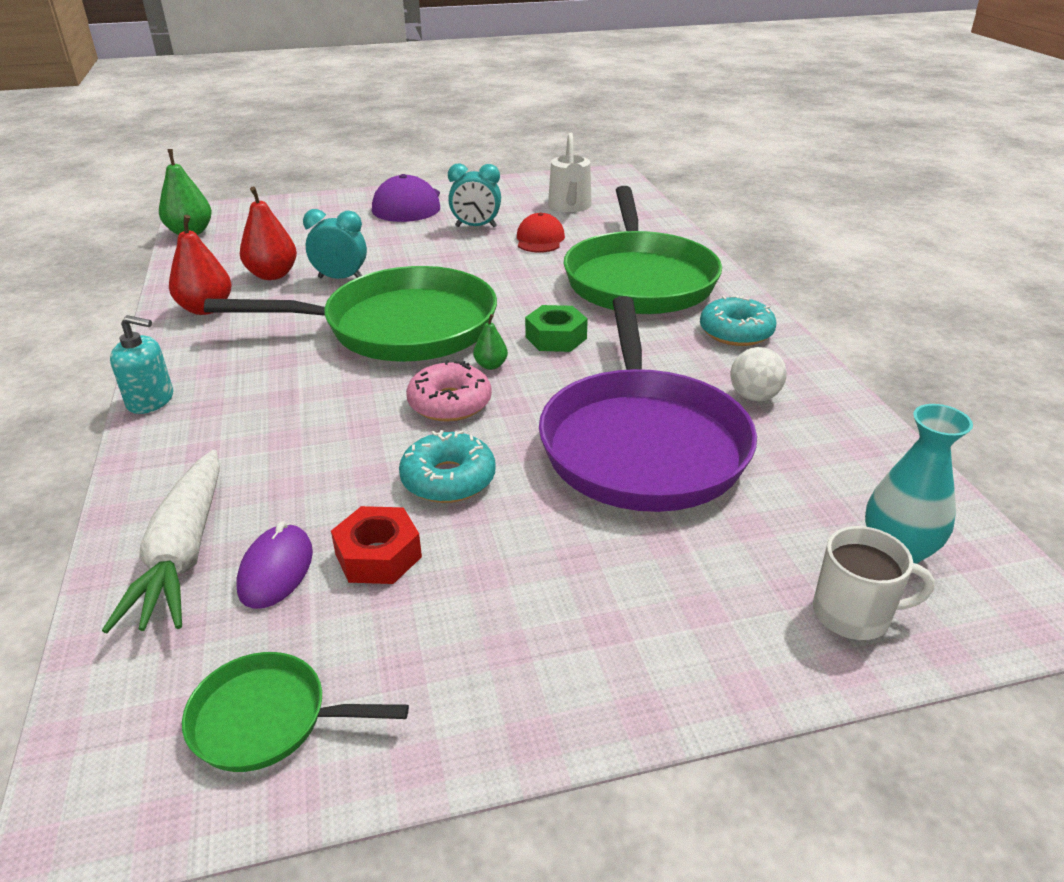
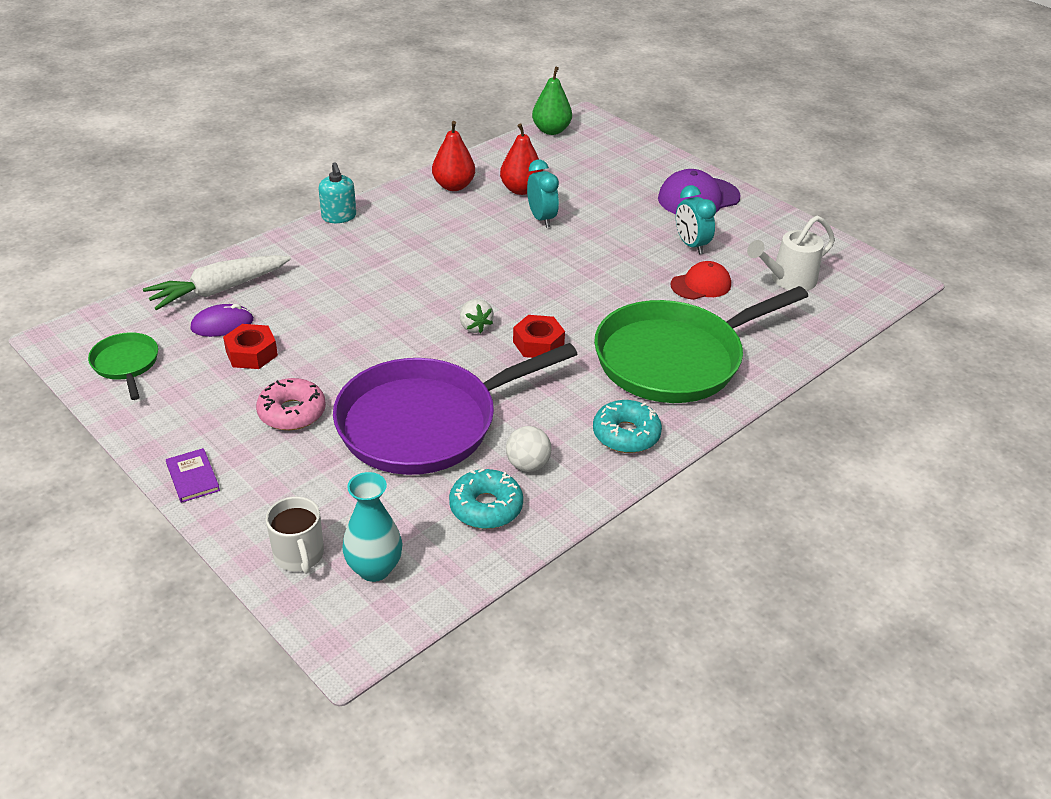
camera: 60 degrees right, 5 degrees up
(400, 327) = (494, 270): green pan -> none
(448, 479) = (333, 354): turquoise donut -> turquoise donut (486, 507)
(450, 403) = (415, 325): pink donut -> pink donut (292, 412)
(491, 365) = (475, 327): green pear -> white strawberry
(556, 337) = (538, 344): green nut -> red nut
(633, 693) = (193, 477): none -> purple book

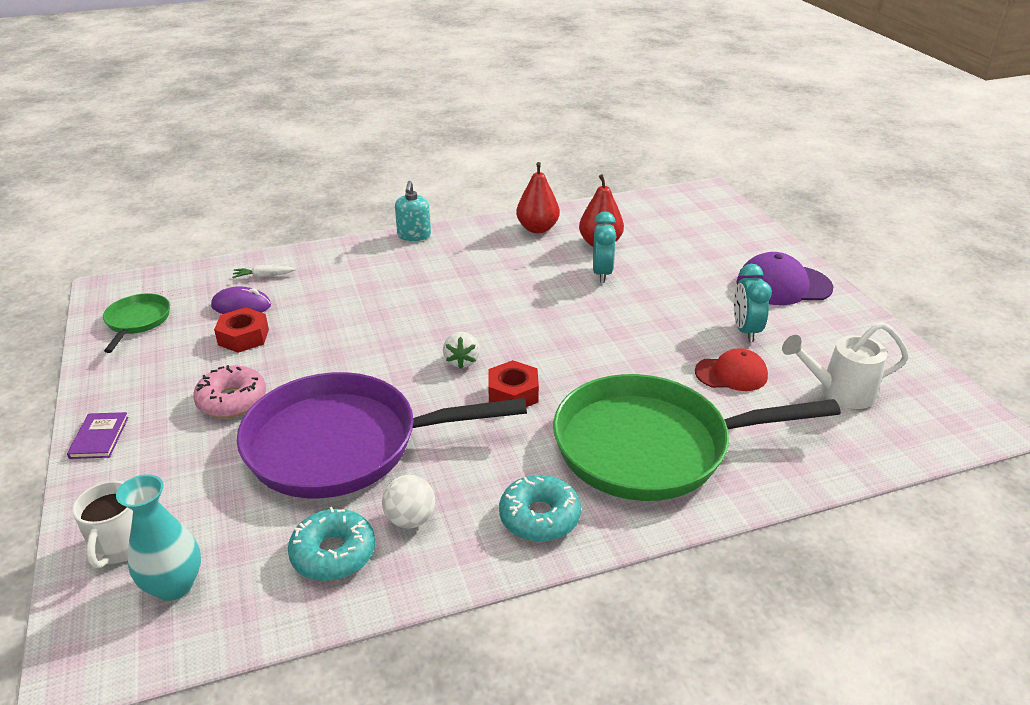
camera: 25 degrees right, 5 degrees down
(219, 290) = (264, 276): white carrot -> white carrot, size x0.44
(551, 130) = (667, 197): green pear -> none

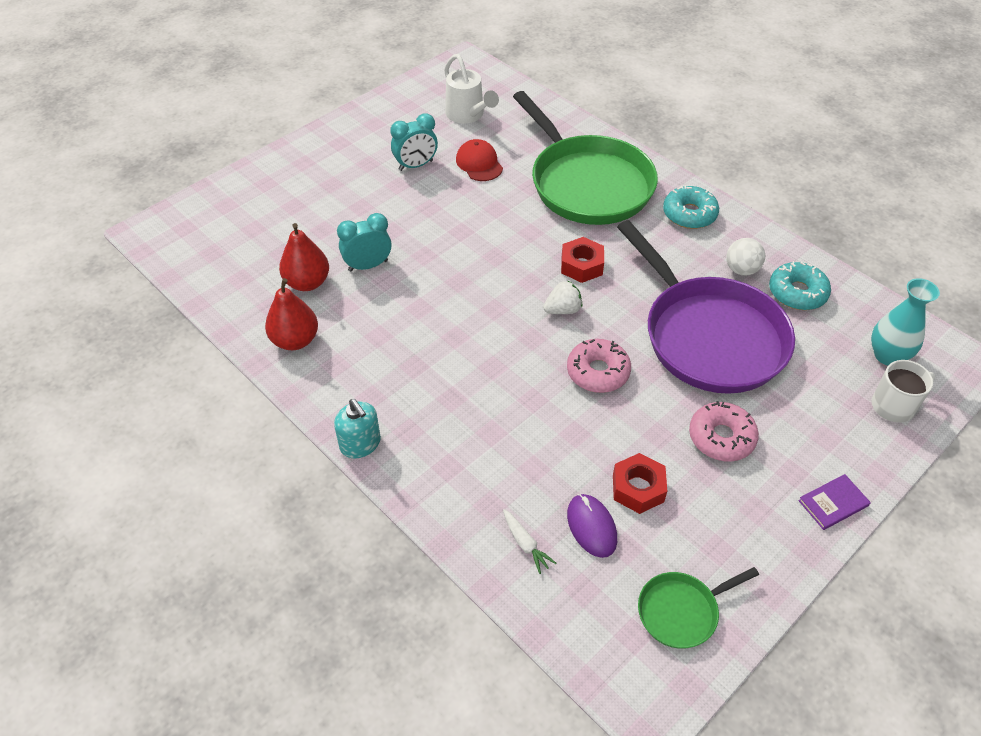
camera: 115 degrees left, 15 degrees up
(371, 356) = (598, 372): none -> pink donut
(414, 235) = (360, 444): turquoise soap dispenser -> turquoise soap dispenser turned 75 degrees clockwise
(783, 285) = (332, 156): purple cap -> none

